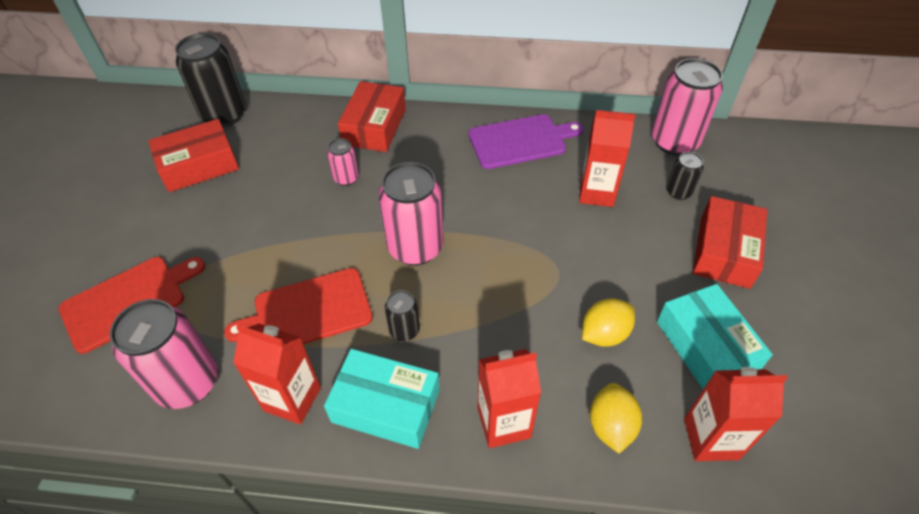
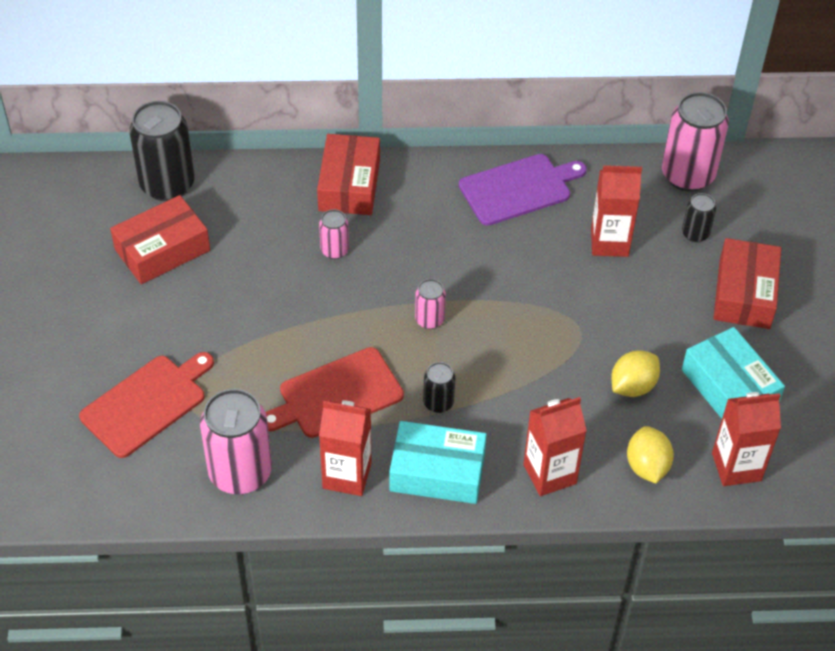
camera: 10 degrees left, 0 degrees up
(415, 247) = (429, 320): pink can -> pink can, size x0.50

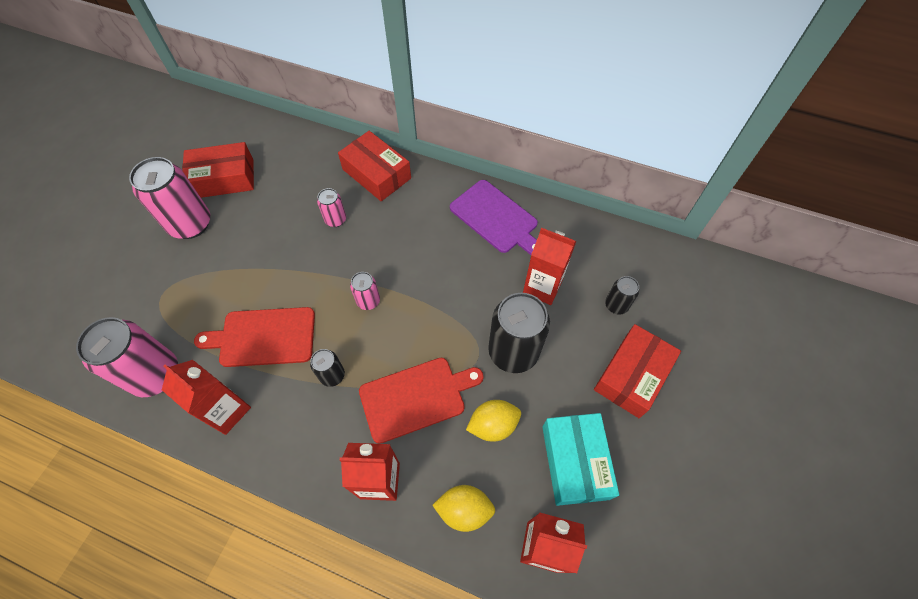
camera: 25 degrees right, 10 degrees up
(147, 403) = (134, 290): red cutting board -> red cutting board (416, 397)
(167, 185) = (258, 133): black can -> black can (513, 352)
(349, 185) = (376, 174): red box -> red box turned 75 degrees counterclockwise
(437, 472) = (294, 438): turquoise box -> none
(518, 188) = (496, 218): purple cutting board -> purple cutting board turned 45 degrees clockwise
(647, 466) = (464, 510): yellow lemon -> yellow lemon turned 75 degrees clockwise
(687, 175) = (635, 252): pink can -> pink can (190, 224)

